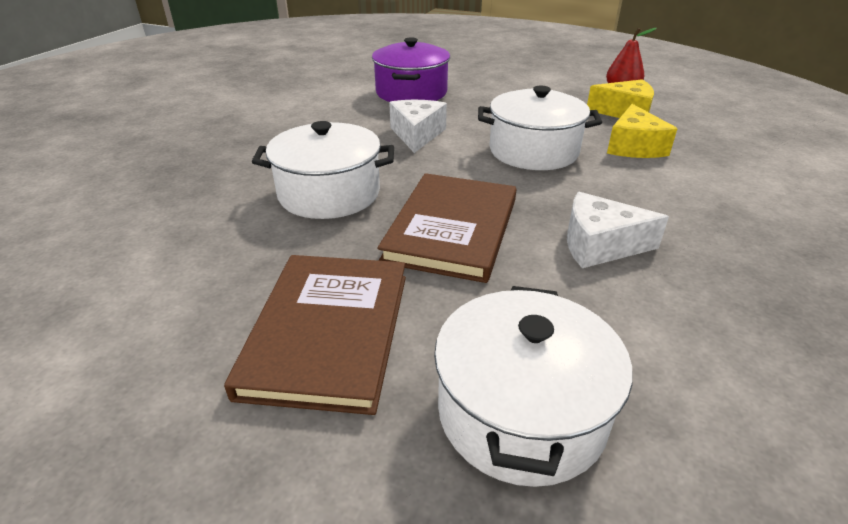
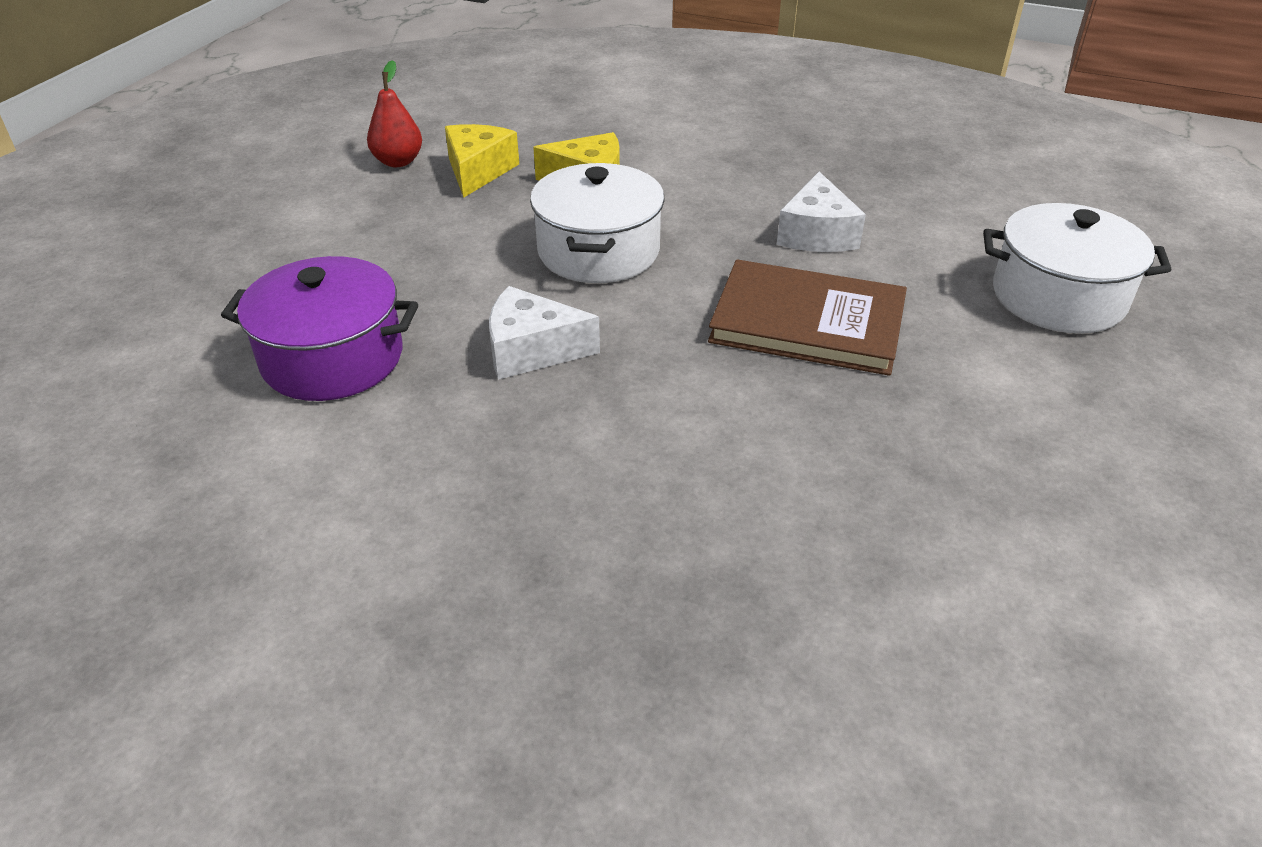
camera: 90 degrees left, 5 degrees up
(328, 332) = (1017, 404): brown book -> none
(329, 193) = (734, 430): white pot -> none

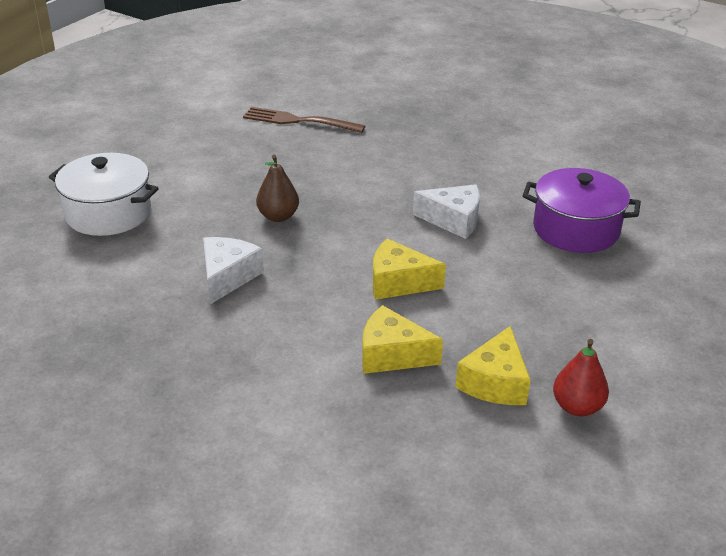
camera: 170 degrees left, 5 degrees down
(598, 251) = (398, 282): white pot -> yellow cheese
(807, 322) = (278, 216): brown book -> brown pear
(915, 567) = (299, 121): none -> brown fork

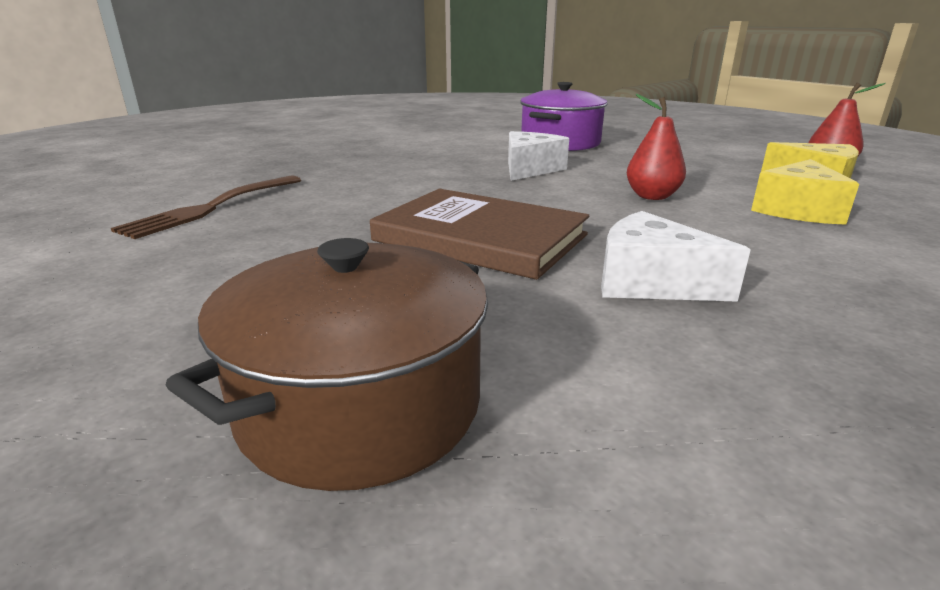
camera: 75 degrees left, 10 degrees down
(108, 213) = (360, 405): white pot -> brown pot
(278, 216) = (480, 238): brown pear -> brown book
(398, 282) = (652, 196): yellow cheese -> red pear

